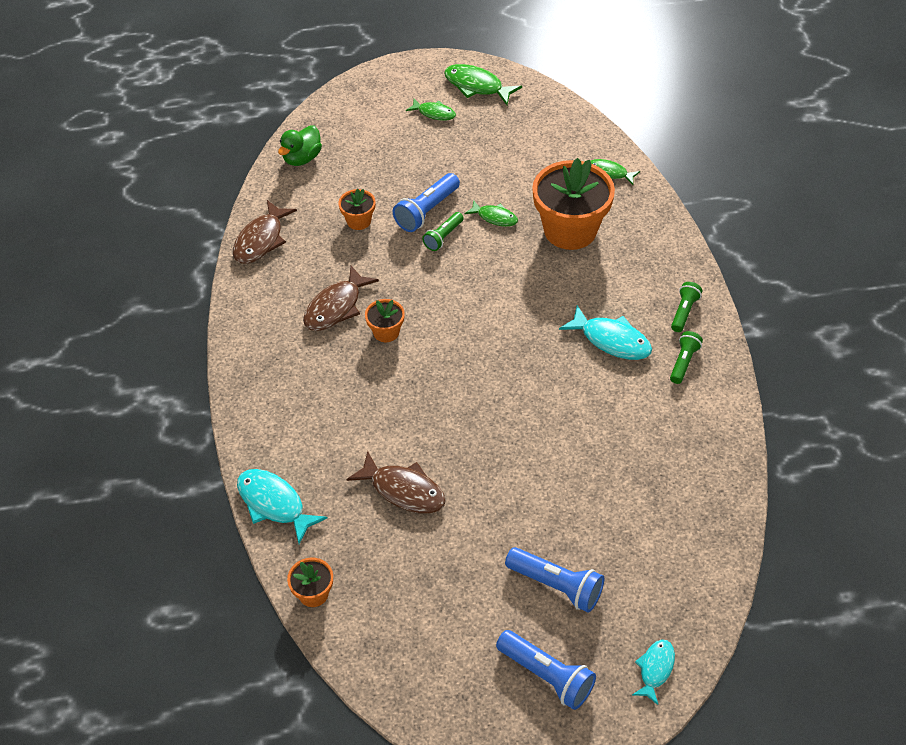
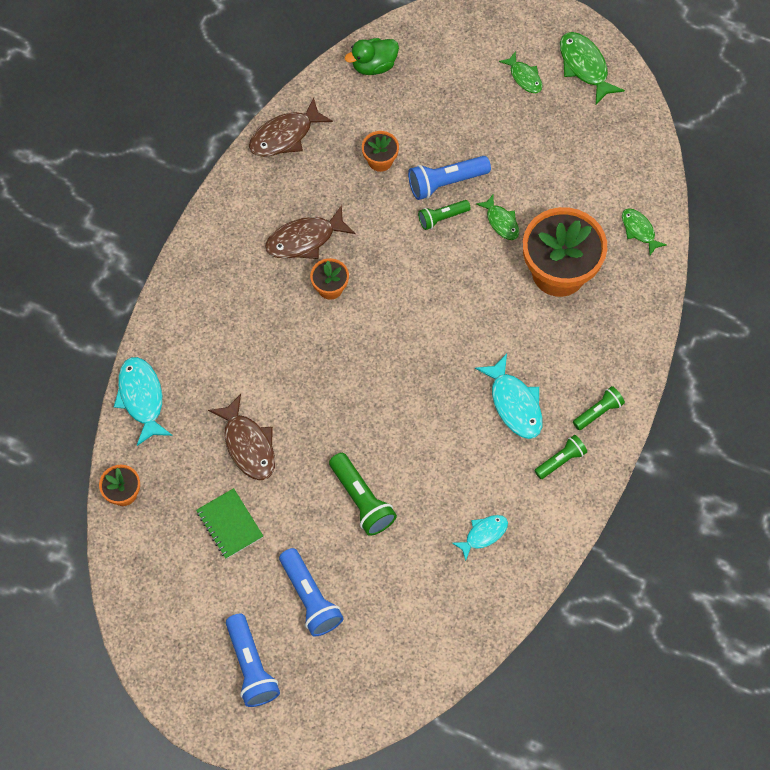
camera: 30 degrees right, 15 degrees up
(435, 565) = (230, 524): none -> green notebook
(540, 481) = (362, 500): none -> green flashlight
(655, 669) = (336, 712): turquoise fish -> turquoise fish (483, 534)

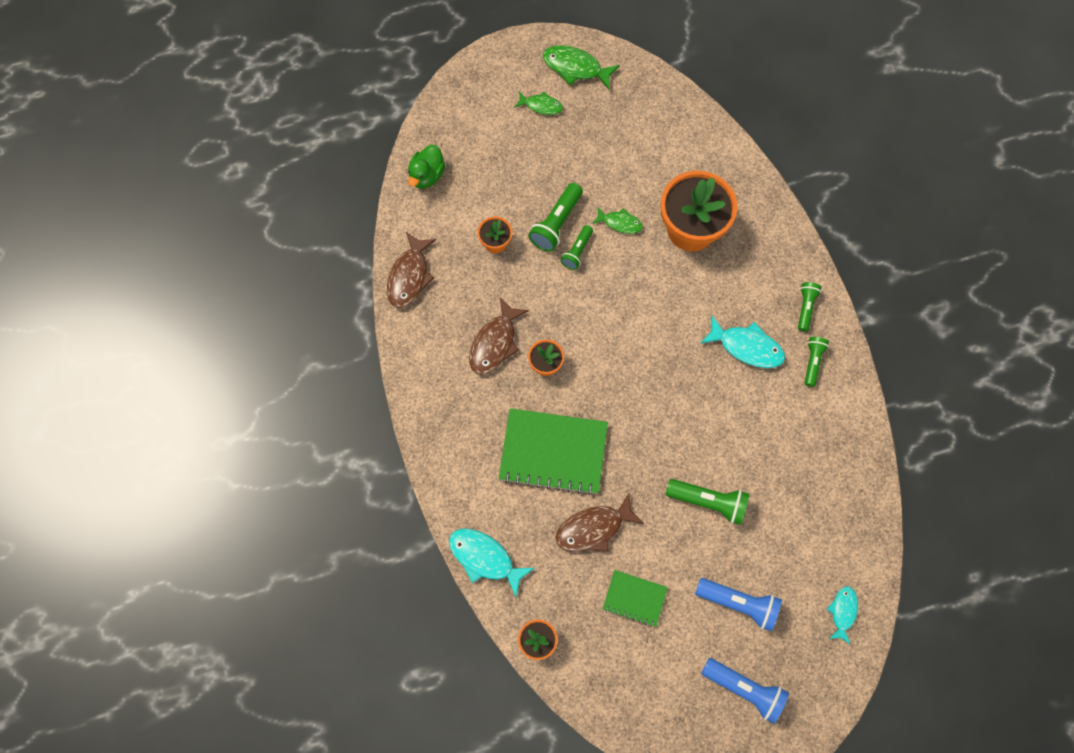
camera: 40 degrees left, 5 degrees up
(248, 445) = (593, 528): brown fish -> brown fish turned 135 degrees clockwise
(272, 360) = (553, 452): none -> green notebook
(445, 182) = (556, 224): blue flashlight -> green flashlight
(483, 534) = (810, 457): turquoise fish -> turquoise fish (842, 612)
(639, 230) = (716, 158): green fish -> none

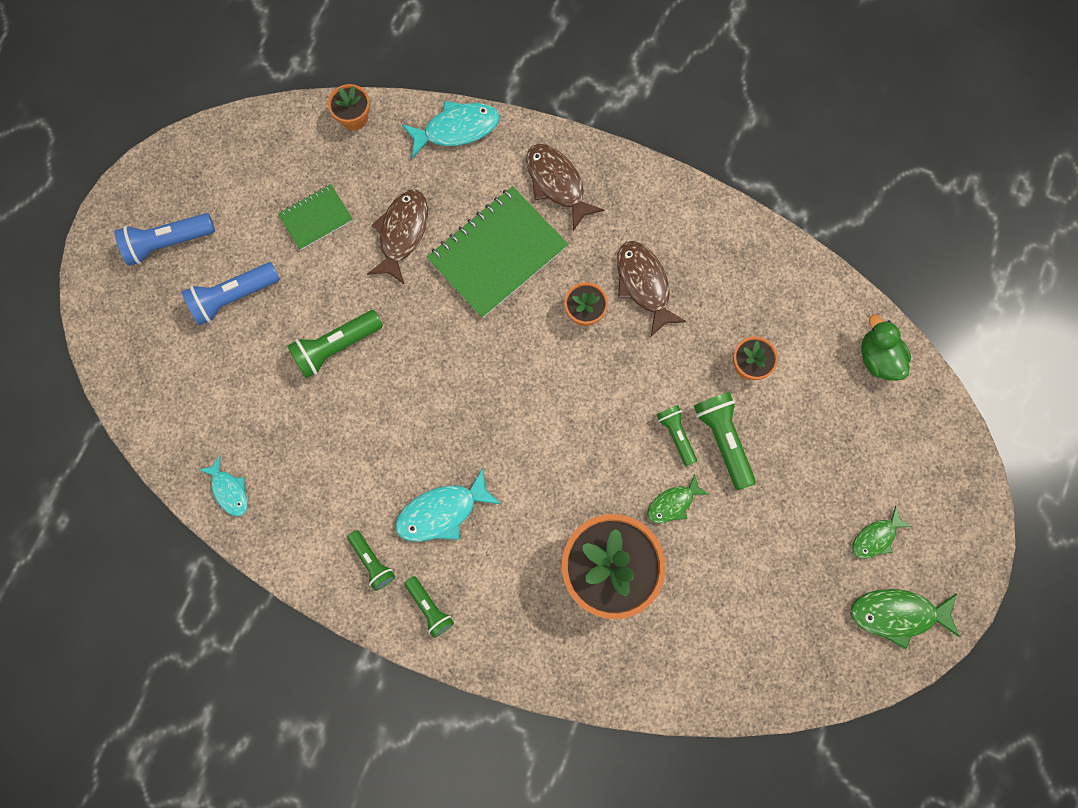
camera: 130 degrees right, 5 degrees up
(409, 276) = (776, 261): brown fish -> brown fish (557, 184)
(575, 68) = (897, 614): green fish -> green fish turned 150 degrees counterclockwise
(842, 612) = (145, 376): turquoise fish -> turquoise fish (229, 490)

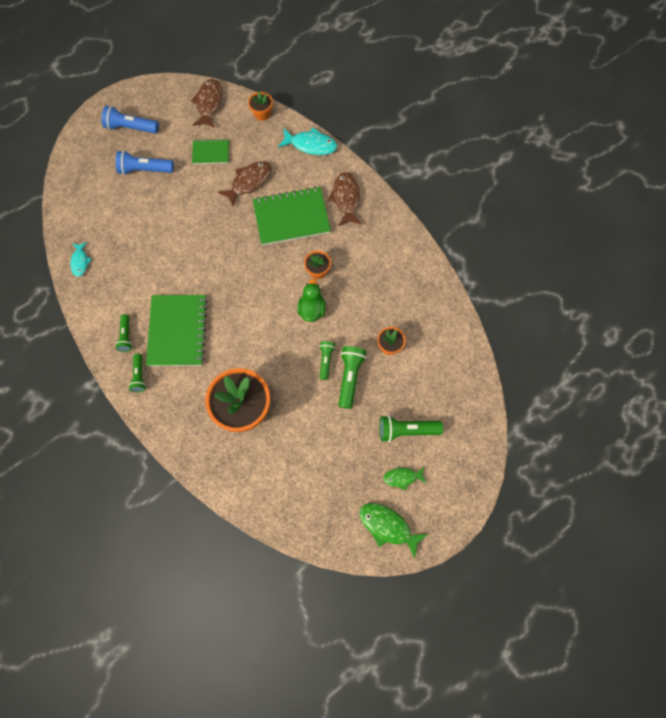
camera: 30 degrees right, 5 degrees down
(336, 347) = (178, 220): green flashlight -> green flashlight (406, 430)
(442, 512) = (177, 331): turquoise fish -> green notebook
(644, 285) = (359, 274): brown fish -> brown fish (209, 103)
(673, 503) = (301, 395): green fish -> none
(878, 358) = (465, 382): green duck -> green duck (311, 309)

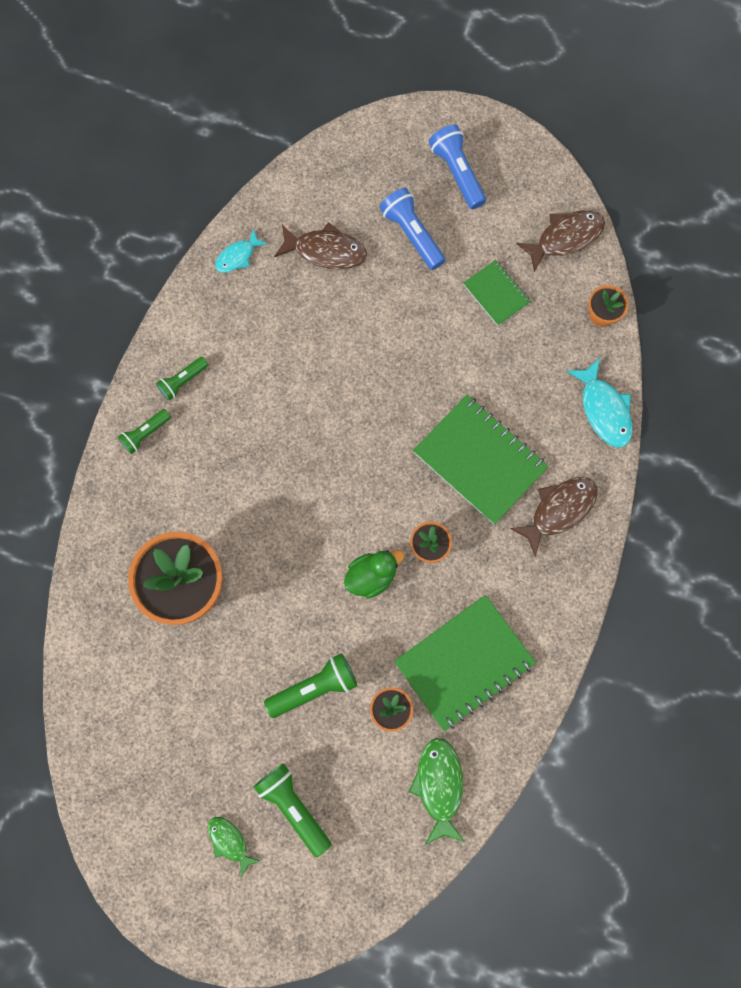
camera: 55 degrees right, 5 degrees up
(177, 331) = (230, 435): green notebook -> green notebook (464, 662)
(249, 182) = (490, 371): brown fish -> brown fish (326, 251)
(326, 360) = (316, 642): green flashlight -> none
(387, 526) = (157, 864): green fish -> green fish (439, 785)

